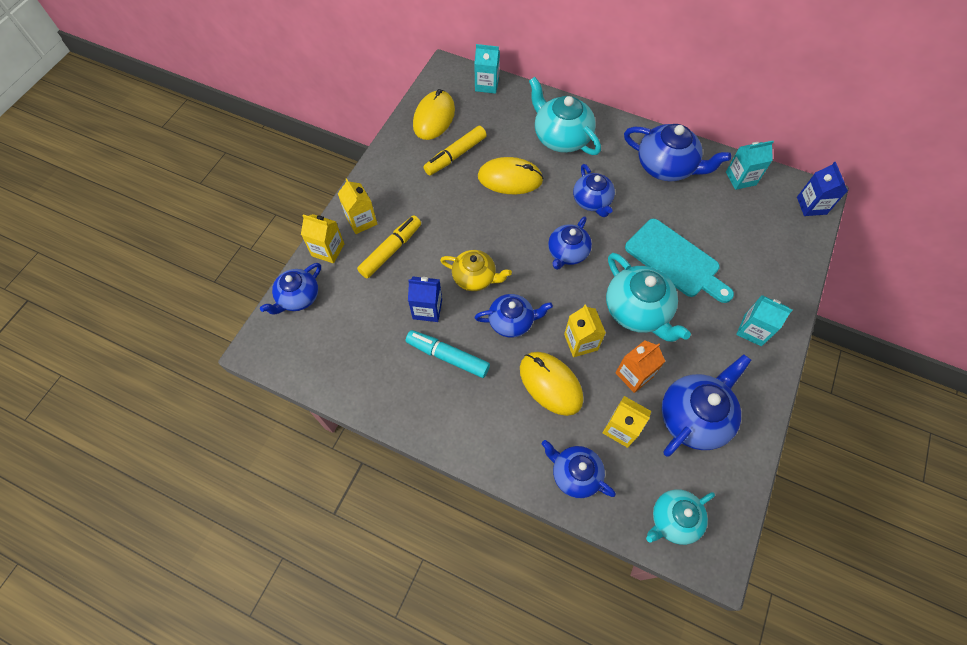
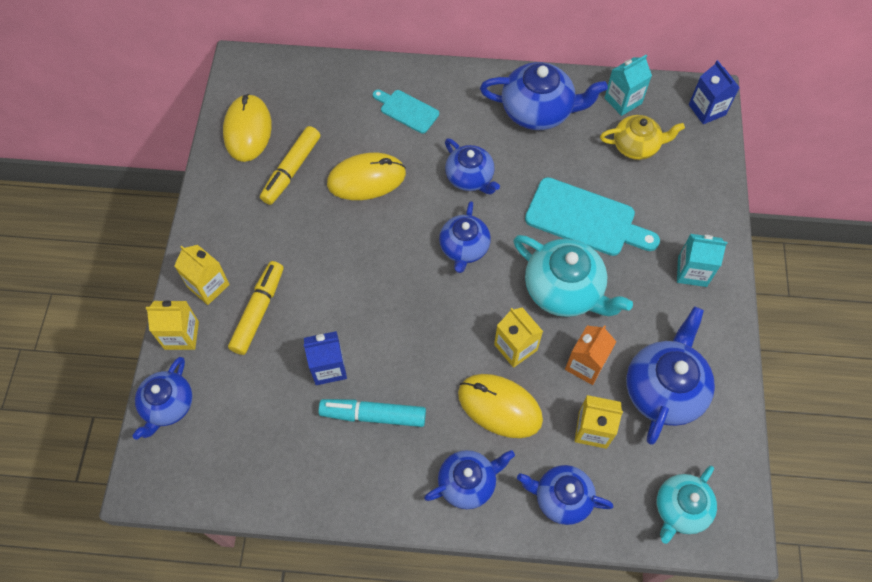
camera: 20 degrees left, 0 degrees up
(475, 277) = (370, 311): yellow teapot -> yellow teapot (636, 146)
(487, 84) = (296, 70): turquoise carton -> none
(512, 321) = (431, 349): blue teapot -> blue teapot (468, 482)
(561, 137) = (407, 110): turquoise teapot -> turquoise cutting board

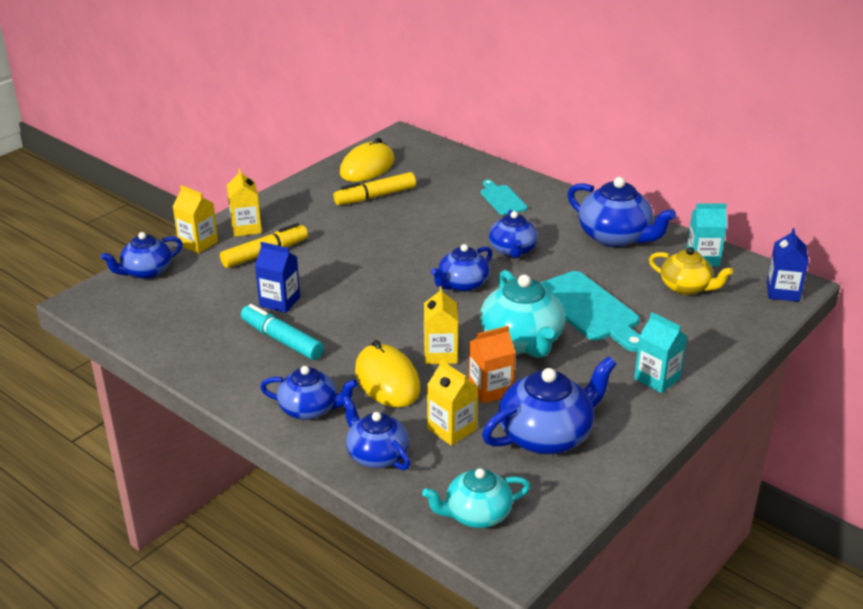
camera: 35 degrees right, 30 degrees down
(366, 179) = (427, 221): yellow mouse -> none

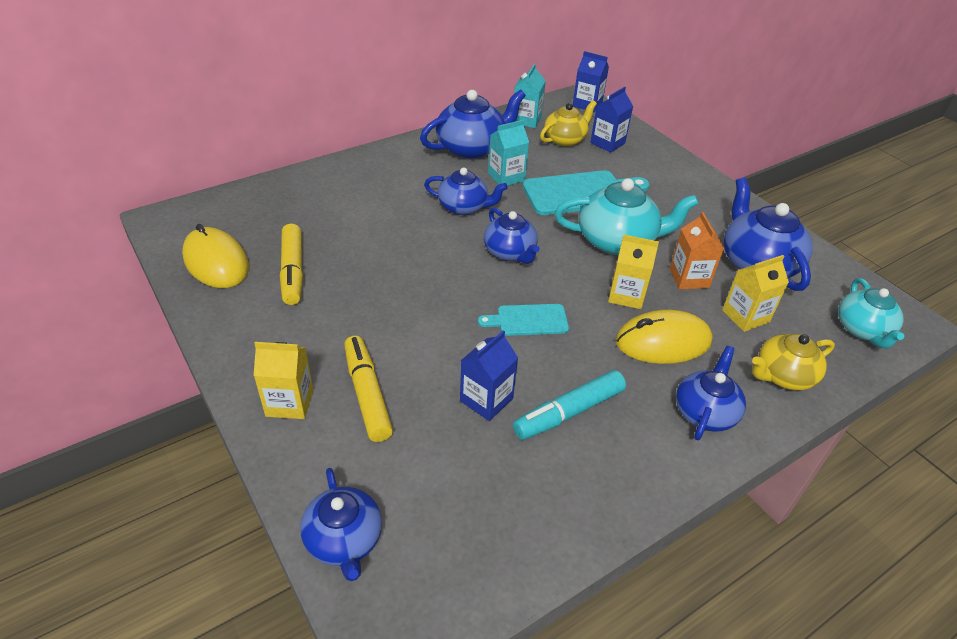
camera: 75 degrees left, 10 degrees up
(198, 243) = (298, 463): yellow carton -> none
(376, 455) = (783, 376): blue teapot -> yellow teapot
(502, 199) = (363, 188): turquoise cutting board -> turquoise cutting board (528, 320)
(657, 378) = (687, 189): turquoise carton -> turquoise carton (506, 177)
(706, 315) = (607, 143): none -> blue carton

